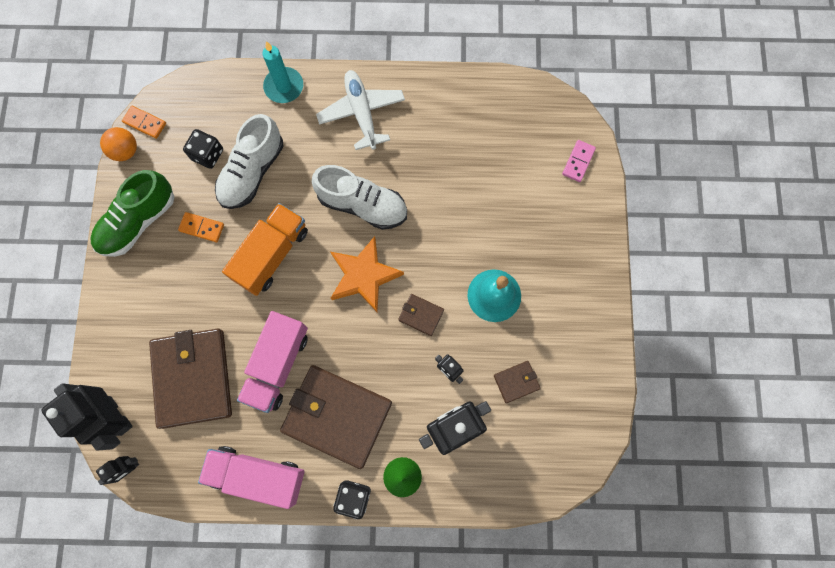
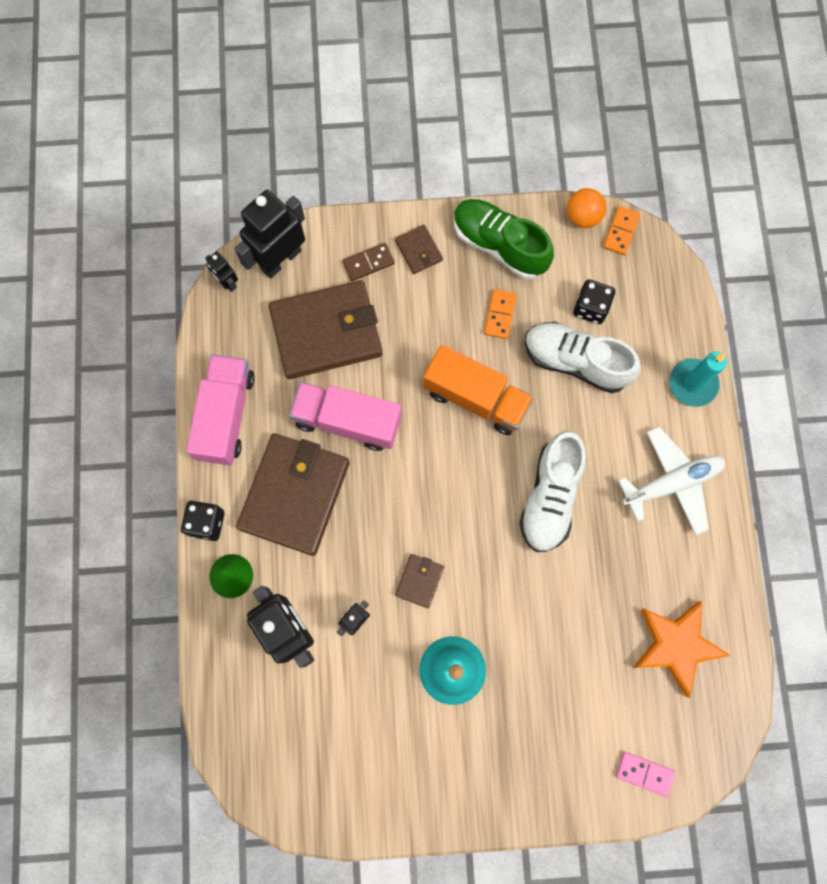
camera: 85 degrees right, 0 degrees up
(134, 335) = (368, 263): none -> brown domino
(364, 276) = (461, 508): orange star -> orange star (676, 646)
(516, 382) = (348, 704): brown wallet -> brown wallet (418, 250)

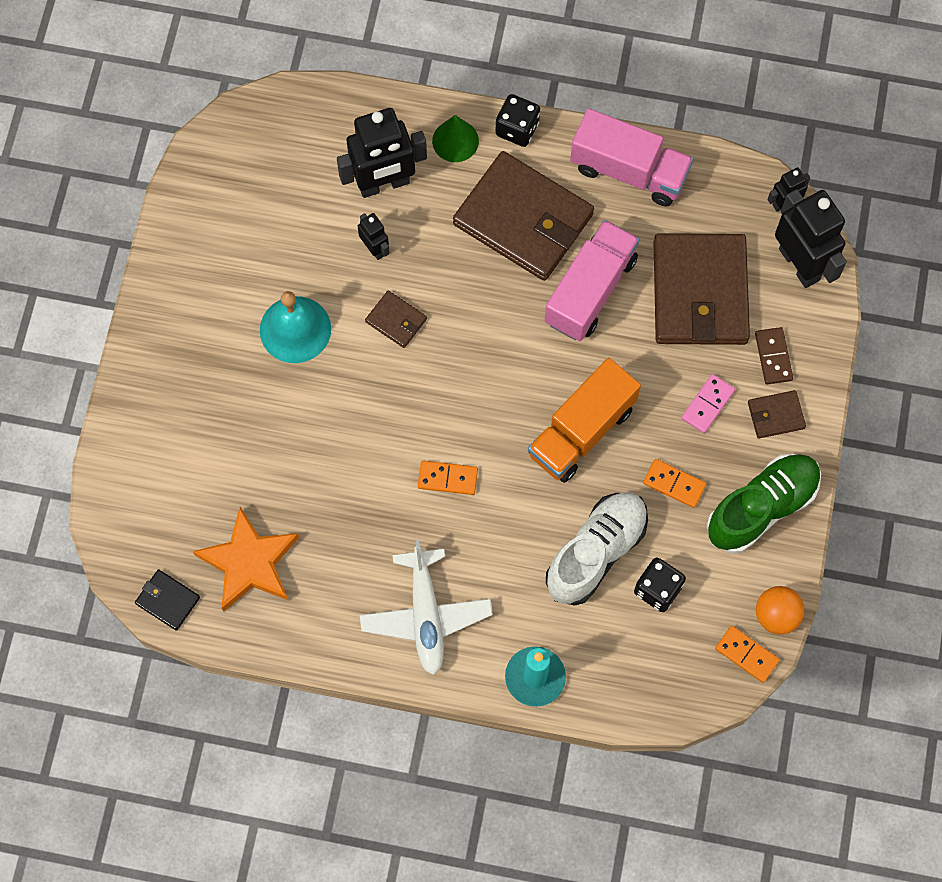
camera: 105 degrees right, 5 degrees down
(550, 497) = (447, 478): white shoe -> orange domino
(644, 773) = (133, 489): pink domino -> pink domino (707, 404)
(732, 707) = (168, 600): none -> black wallet

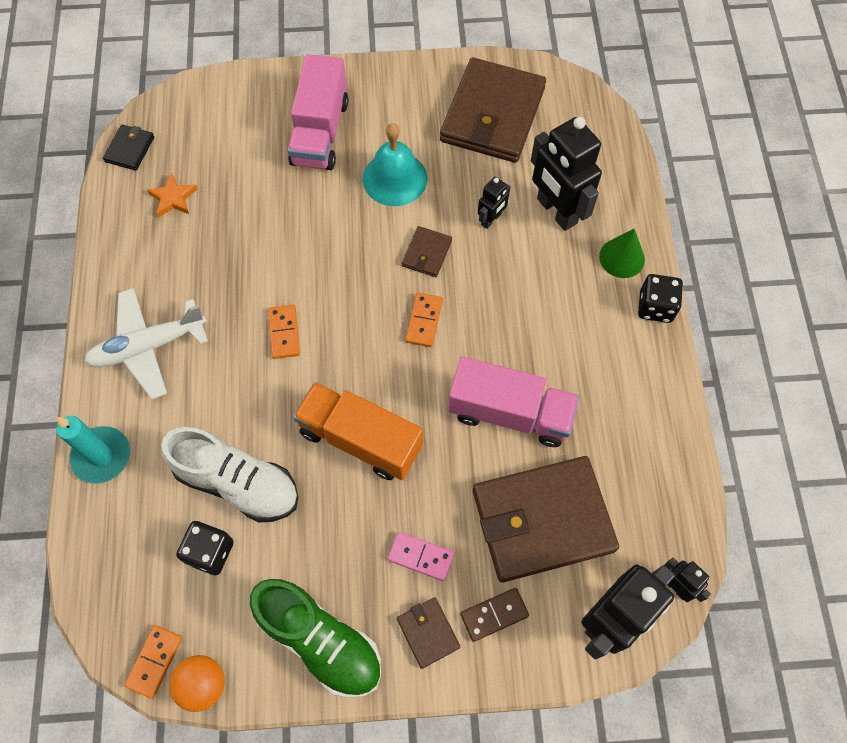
camera: 75 degrees right, 5 degrees down
(249, 562) = (173, 198): orange star -> orange star, size x0.53
(523, 219) = (564, 334): brown wallet -> brown wallet (492, 114)
(629, 170) = (651, 419): pink truck -> pink truck (320, 132)
(674, 484) = (325, 542): orange domino -> orange domino (424, 321)

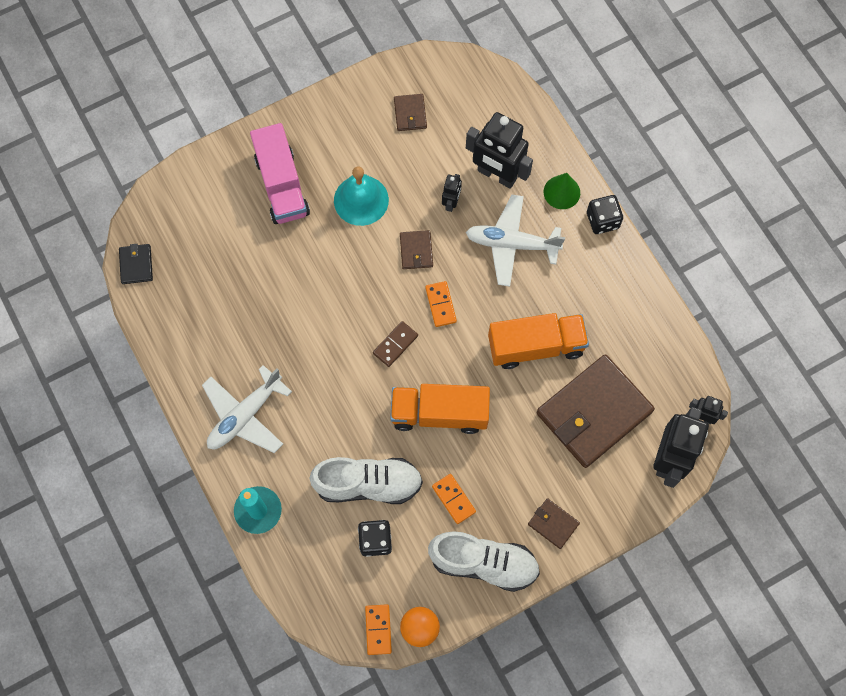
camera: 25 degrees left, 5 degrees up
(173, 198) = (195, 290): orange star -> none
(284, 333) = (341, 359): orange domino -> orange domino (453, 499)
(320, 641) = (483, 563): green shoe -> white shoe
(421, 556) = (523, 475): pink domino -> none
(492, 114) = (410, 113): brown wallet -> brown wallet, size x0.43
(494, 615) = (591, 491): brown domino -> brown domino (395, 344)
(510, 413) = (536, 346): pink truck -> orange truck
(538, 289) = (512, 244): none -> white plane

